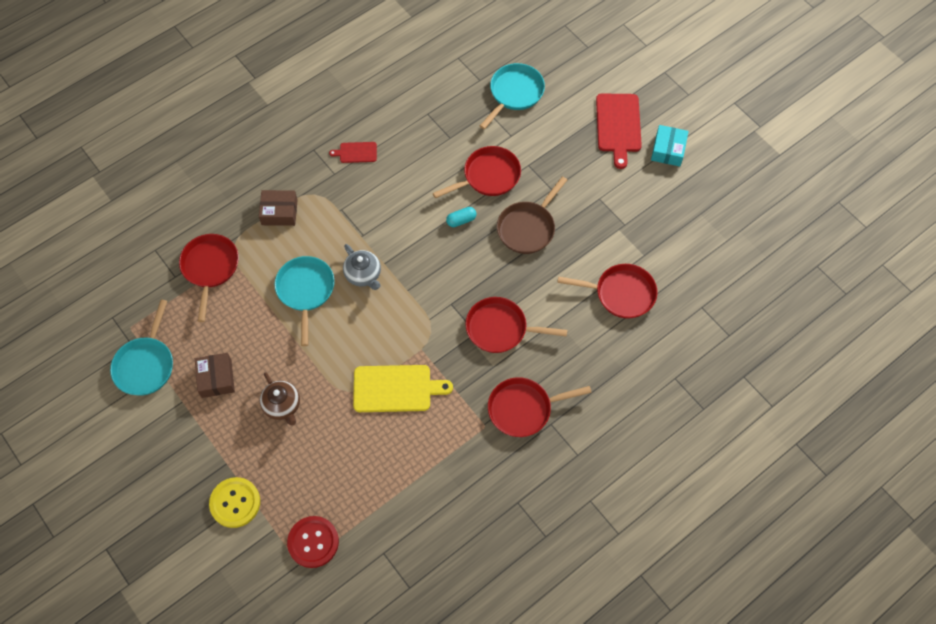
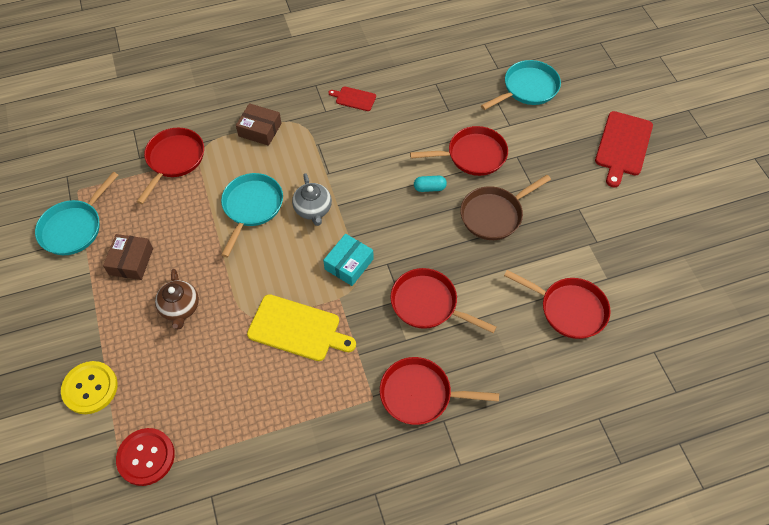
camera: 20 degrees right, 5 degrees down
(668, 150) = (668, 183): turquoise box -> turquoise box (349, 264)

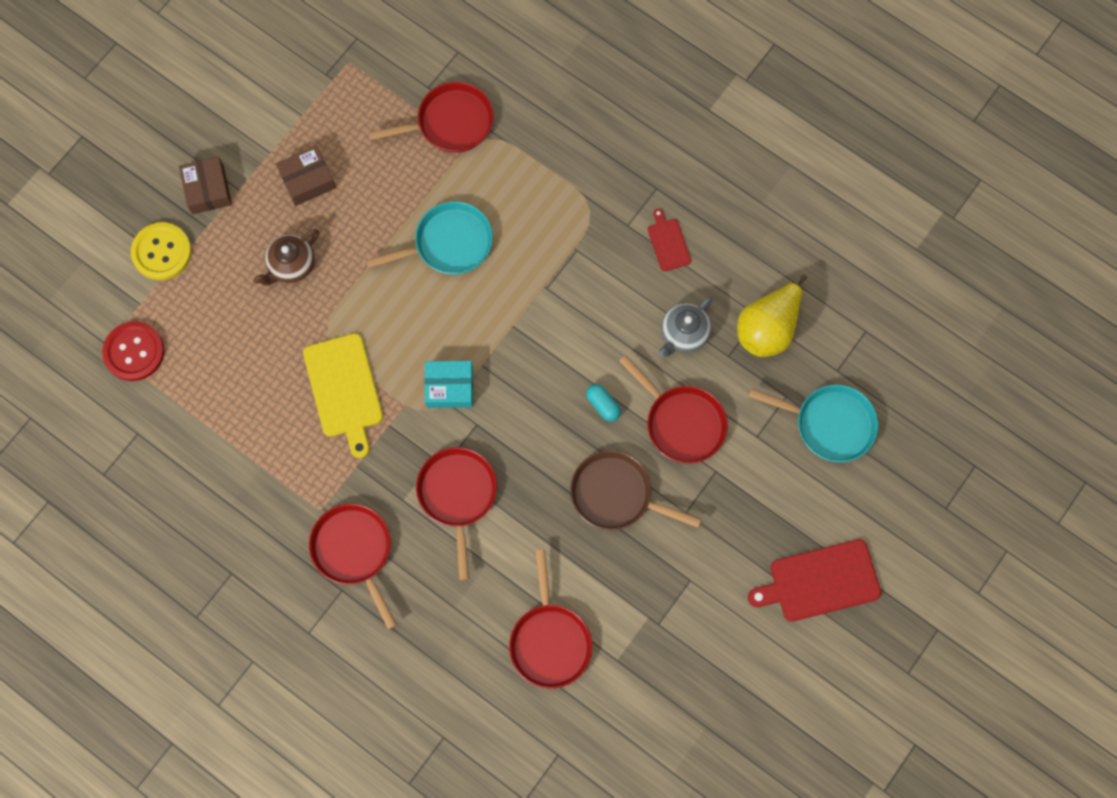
camera: 55 degrees right, 15 degrees up
(74, 227) = (306, 97): turquoise pan -> none
(260, 130) = (551, 177): brown box -> brown box (208, 190)
(313, 209) = (489, 305): grey teapot -> grey teapot (683, 334)
(447, 83) = (768, 328): none -> yellow pear

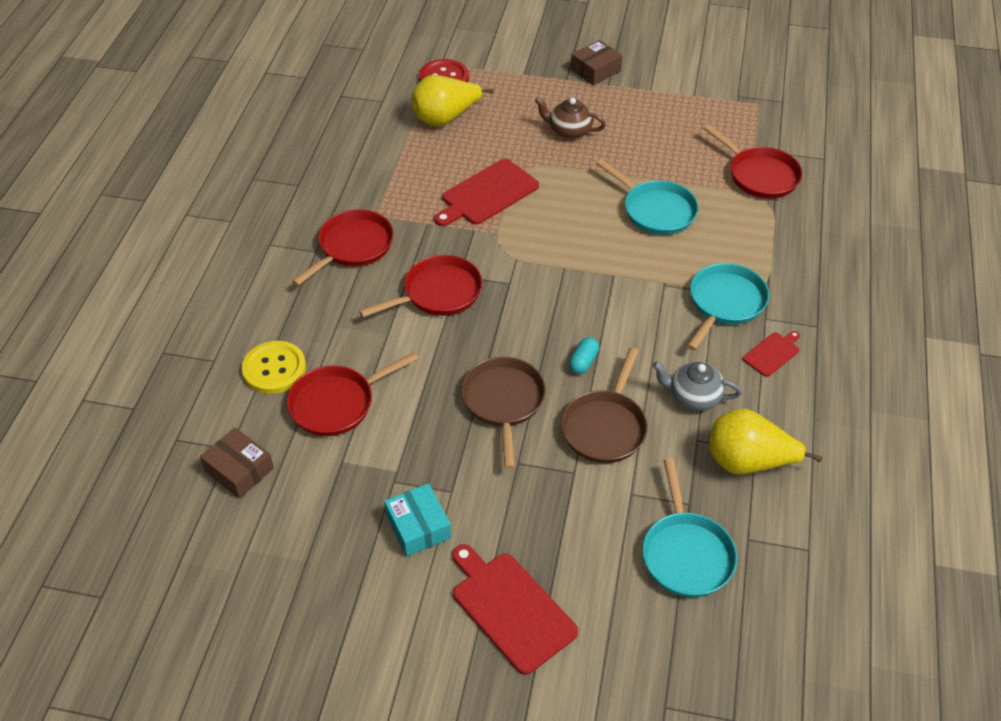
camera: 65 degrees right, 25 degrees down
(162, 252) = (530, 65): yellow button -> yellow button (274, 369)
(203, 379) = (445, 118): none -> yellow pear
(307, 180) = (644, 116): brown box -> brown box (239, 470)
(344, 389) = (487, 194): yellow cutting board -> red cutting board
(449, 387) = (531, 254): turquoise box -> turquoise box (418, 526)
(594, 249) = (725, 303): none -> turquoise pan
(681, 422) = (605, 426): red pan -> brown pan

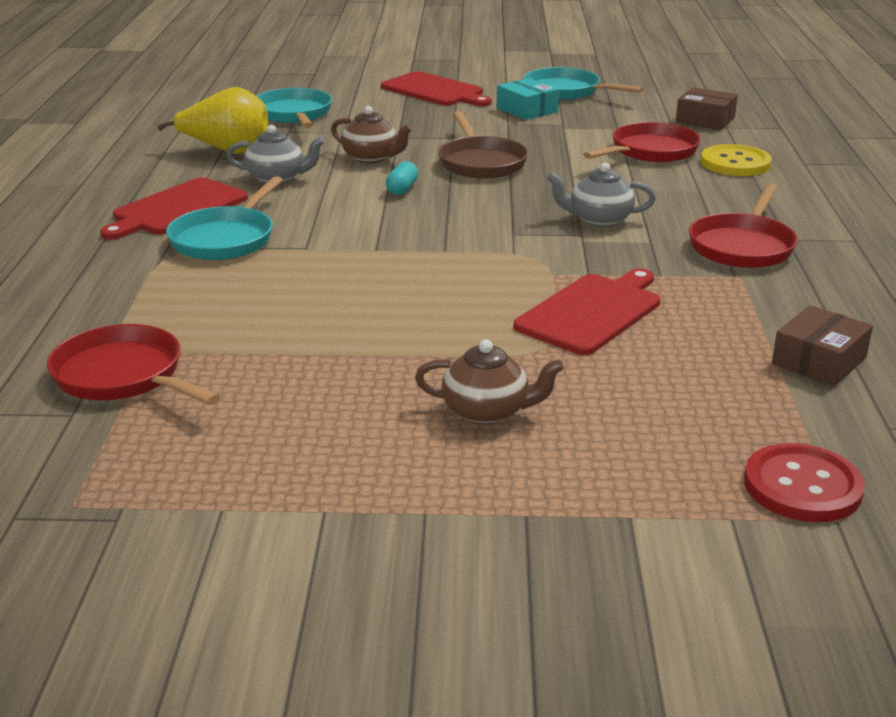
camera: 170 degrees right, 20 degrees down
(438, 293) = (599, 219): red pan -> grey teapot
(445, 118) = (738, 409): yellow pear -> none
(595, 70) = (461, 545): brown box -> brown box (819, 361)
(605, 426) = (371, 158): brown pan -> brown teapot
(655, 210) = (316, 316): turquoise pan -> turquoise pan (566, 91)
(772, 353) = (177, 209): red cutting board -> red cutting board, size x1.89

